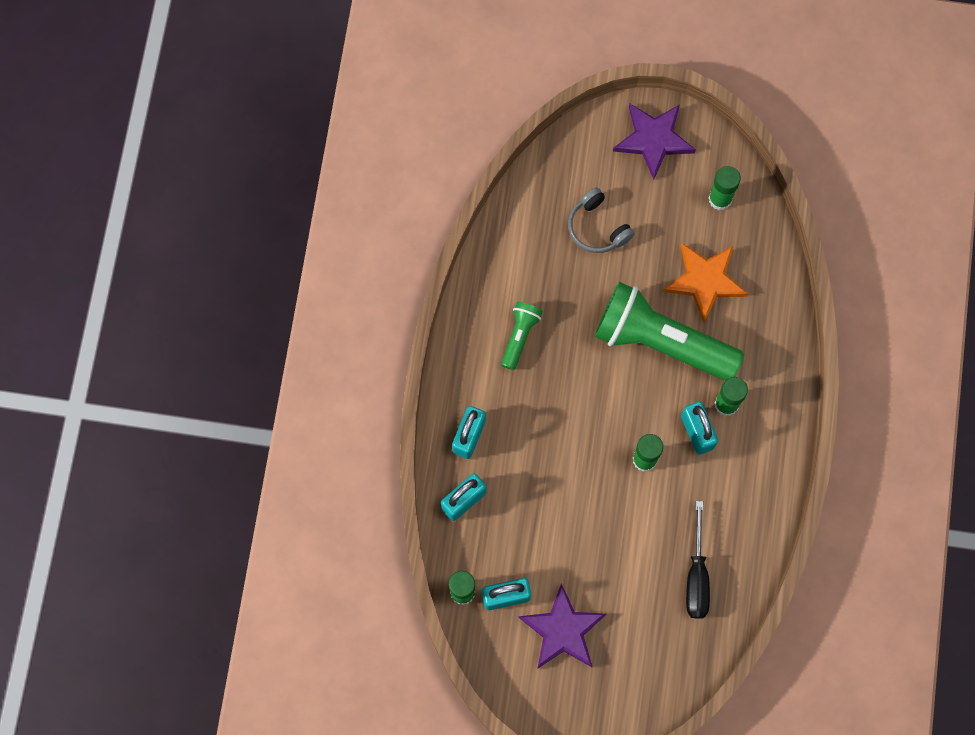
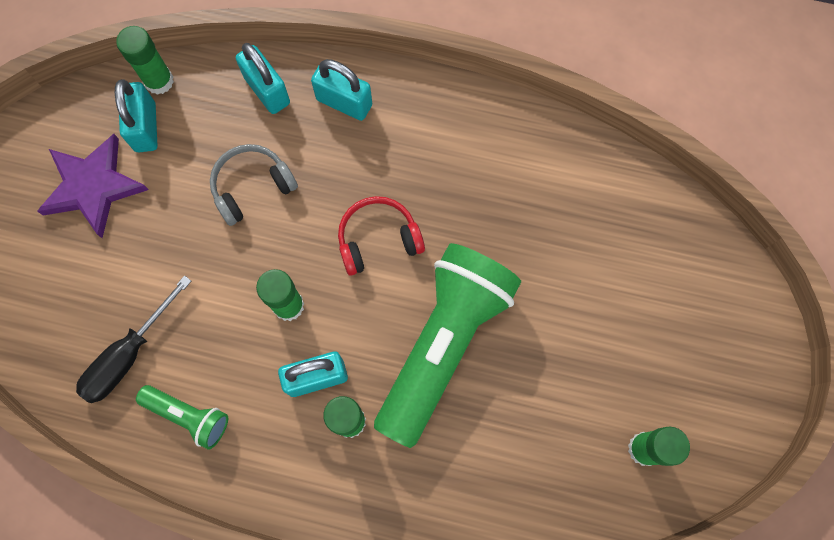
camera: 95 degrees right, 0 degrees up
(520, 336) = (464, 170): green flashlight -> green flashlight (189, 416)
(584, 397) = (378, 239): none -> red headphones
(597, 228) = (606, 278): grey headphones -> grey headphones (252, 187)
(653, 140) = (732, 366): purple star -> none
(697, 576) = (129, 355): black screwdriver -> black screwdriver turned 60 degrees counterclockwise
(705, 281) = (525, 413): orange star -> none

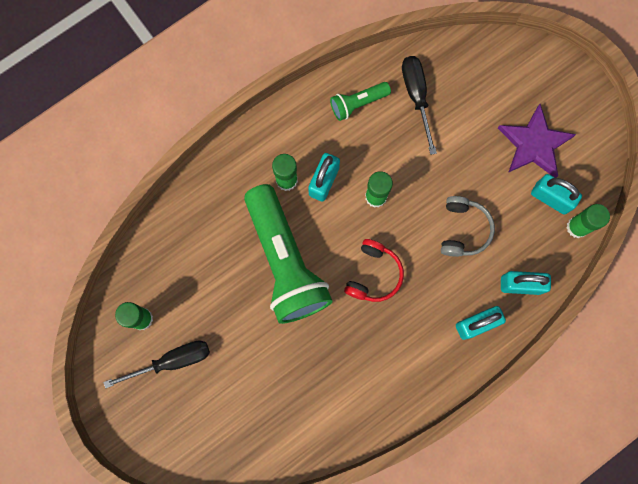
camera: 130 degrees right, 5 degrees up
(656, 374) = (171, 361): none -> black screwdriver

